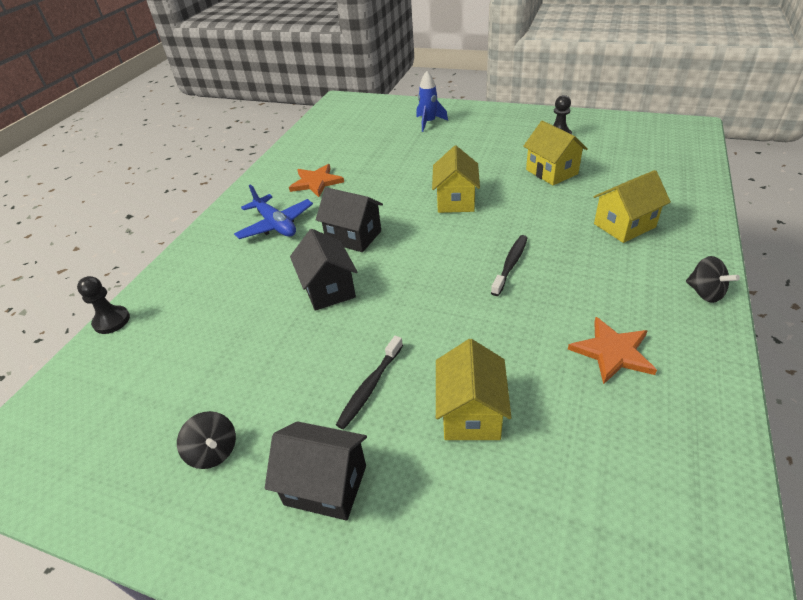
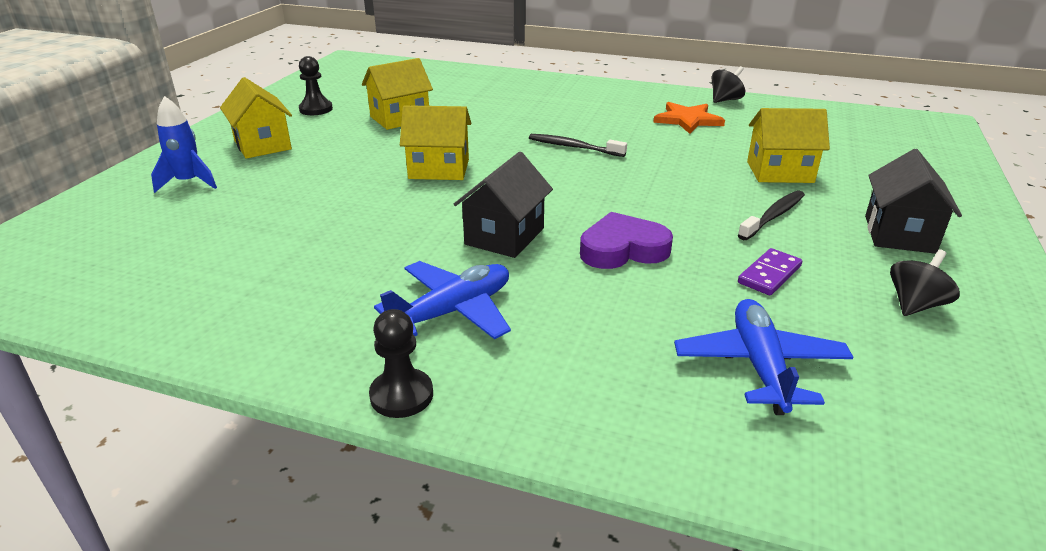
camera: 95 degrees left, 10 degrees down
(111, 321) = (742, 483): black pawn -> black pawn (401, 395)
(185, 341) = (759, 366): none -> blue plane
(278, 365) = (769, 275): none -> purple domino
(316, 182) = (323, 280): orange star -> none
(328, 289) = (623, 249): black house -> purple heart
(370, 386) = (773, 216): black toothbrush -> black toothbrush turned 75 degrees counterclockwise
(624, 225) = (515, 100): yellow house -> yellow house (262, 145)
(705, 293) = (612, 87): black spinning top -> black spinning top (725, 100)

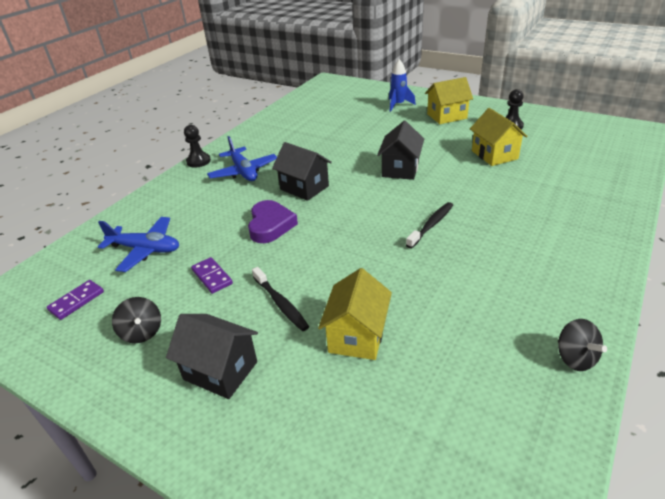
camera: 105 degrees right, 5 degrees up
(439, 169) = (400, 169): yellow house -> black house
(688, 120) = (499, 306): orange star -> none
(938, 401) = (76, 301): none -> purple domino

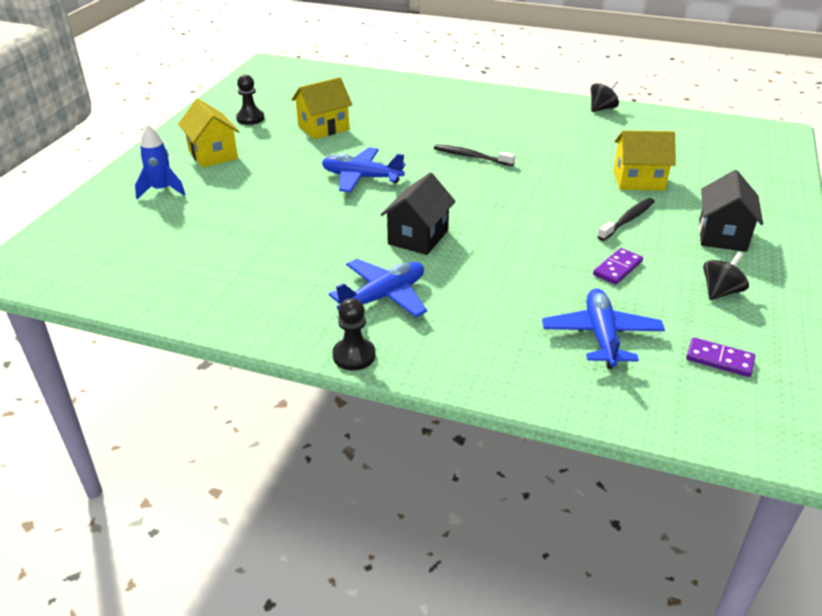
camera: 105 degrees left, 0 degrees up
(270, 225) = (509, 248): purple heart -> none
(400, 169) = (361, 177): black house -> blue plane

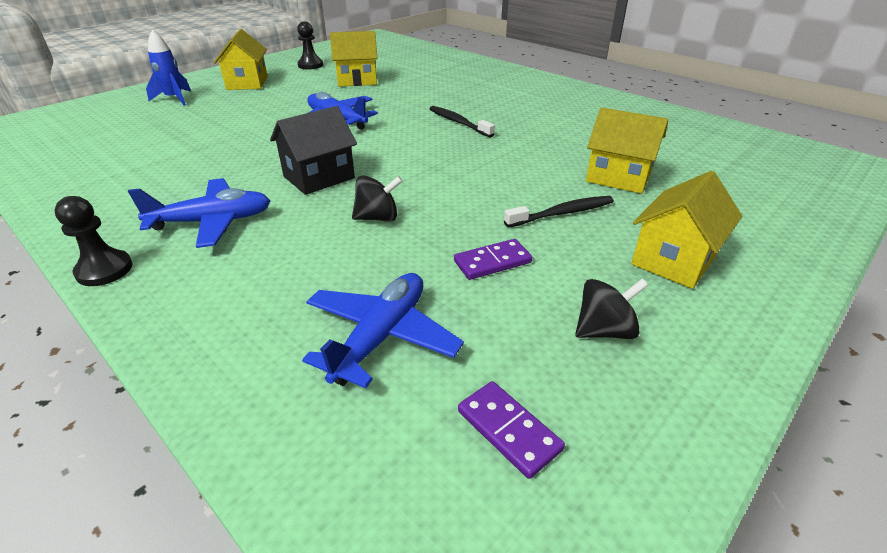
camera: 25 degrees right, 0 degrees up
(602, 109) = (643, 108): black spinning top -> black spinning top (378, 218)
(722, 235) = (673, 260): black house -> yellow house

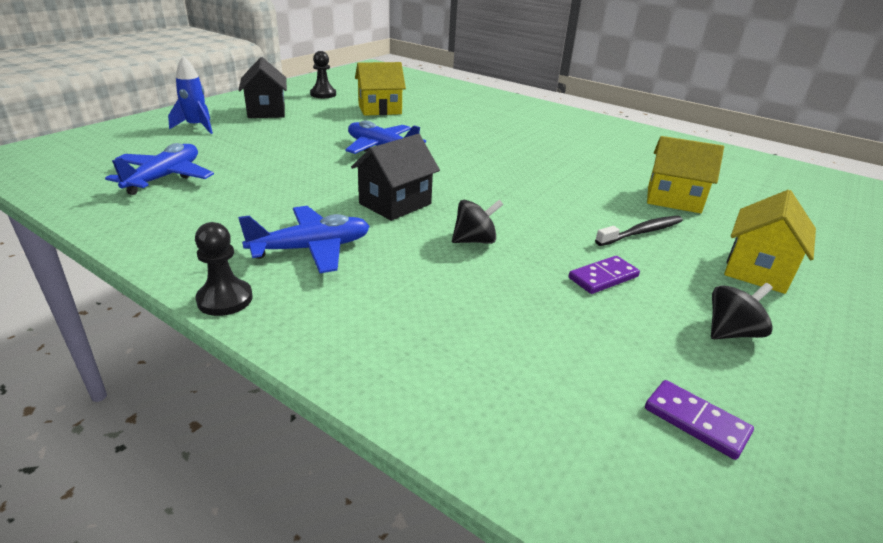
camera: 10 degrees left, 5 degrees down
(247, 83) = (266, 111): yellow house -> black house
(381, 336) = (539, 348): blue plane -> blue plane (164, 177)
(459, 123) = (502, 151): black toothbrush -> none

